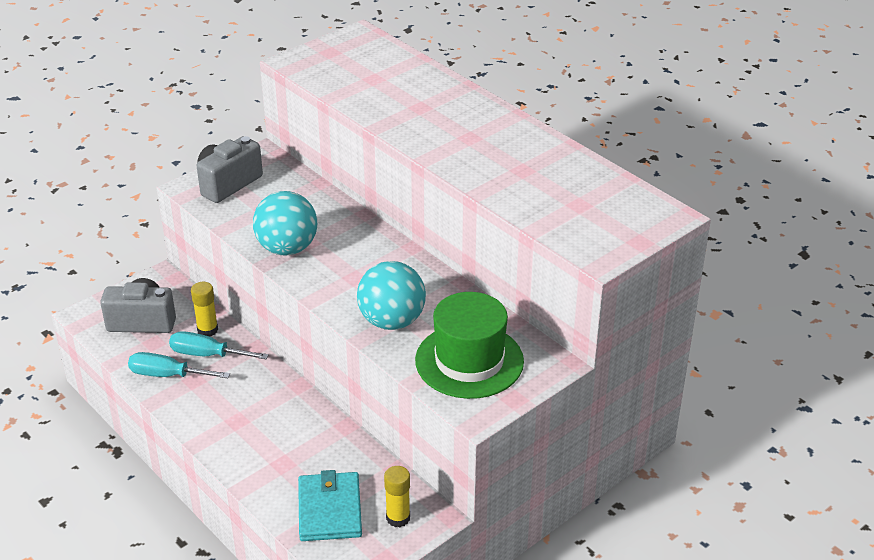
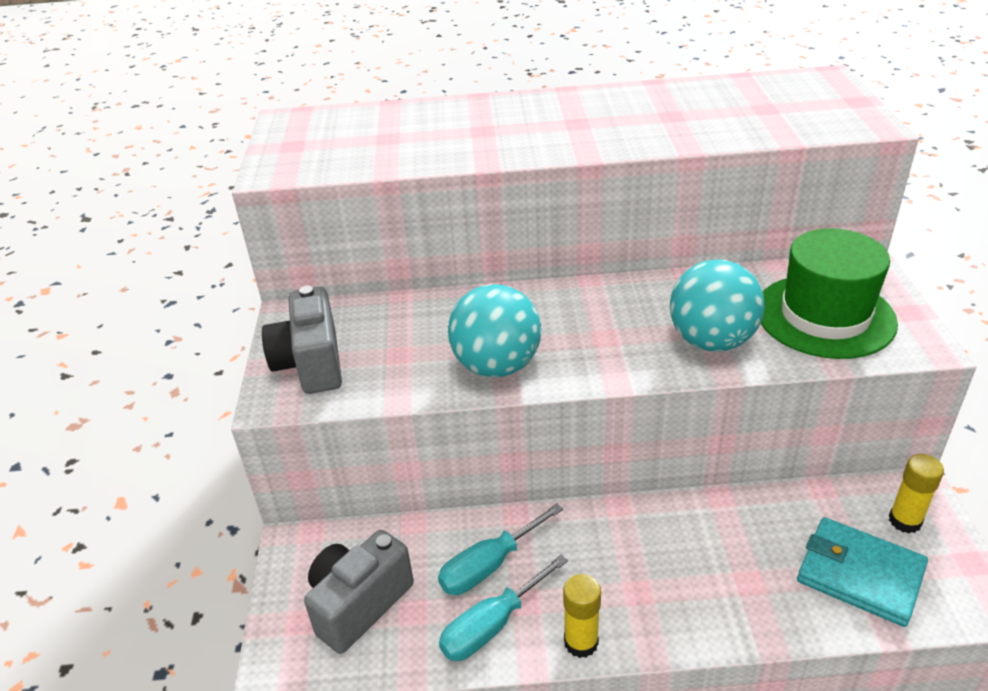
camera: 50 degrees left, 0 degrees up
(207, 330) = (442, 544): yellow glue stick -> yellow glue stick (581, 642)

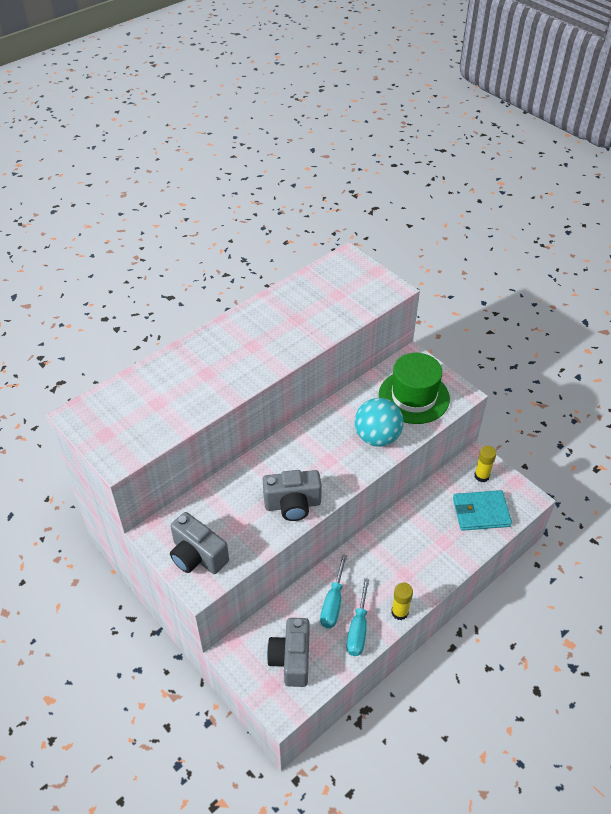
camera: 40 degrees left, 10 degrees up
(496, 366) = (293, 505): turquoise ball -> grey camera

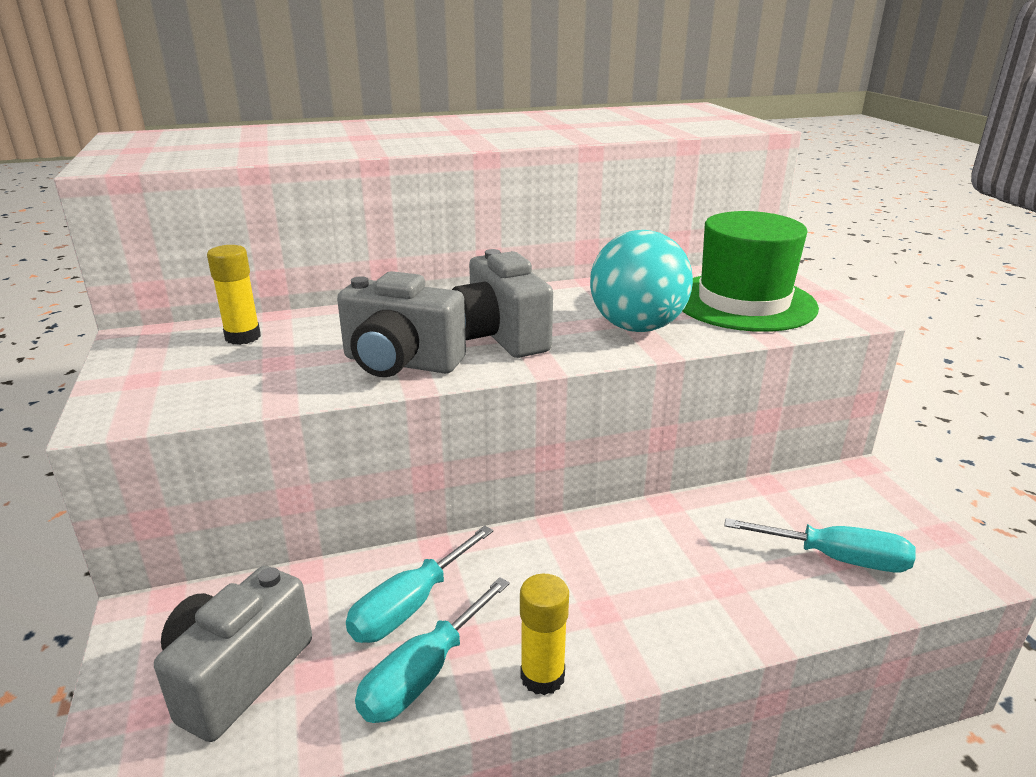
camera: 25 degrees right, 20 degrees down
(197, 556) = (162, 378): grey camera -> grey camera (500, 336)
(481, 476) = (861, 504): yellow glue stick -> yellow glue stick (243, 337)
(481, 512) = (837, 559): turquoise wallet -> turquoise screwdriver

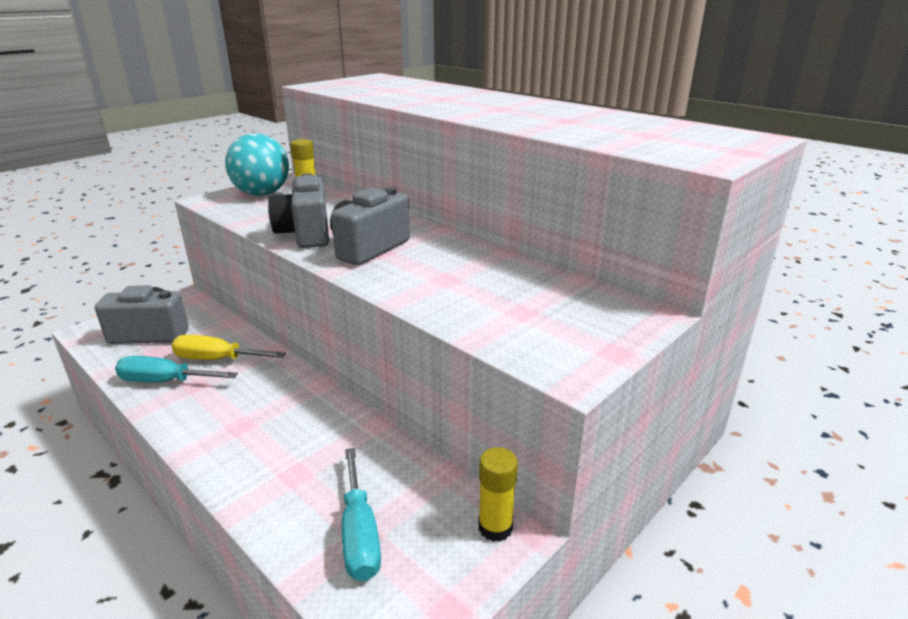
camera: 60 degrees right, 0 degrees up
(410, 606) = (217, 359): turquoise screwdriver -> yellow screwdriver
(542, 676) = (173, 420): yellow glue stick -> yellow glue stick (495, 527)
(637, 327) = (431, 285): turquoise ball -> turquoise ball (262, 194)
(743, 302) = (539, 316): green hat -> none

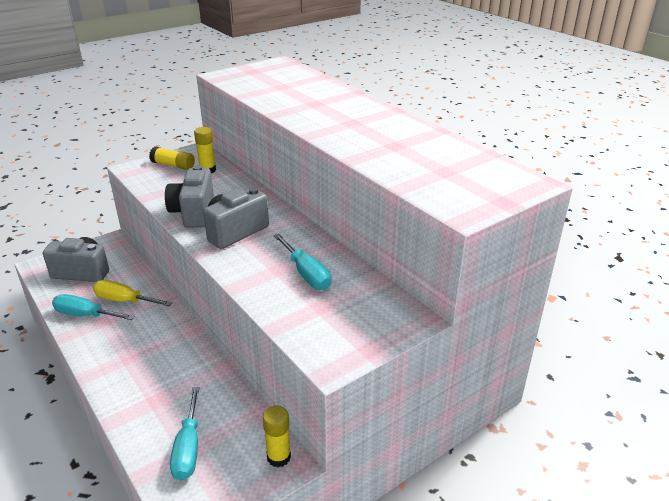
camera: 10 degrees right, 5 degrees up
(262, 194) = (173, 165): turquoise ball -> yellow glue stick
(482, 281) = (306, 274): none -> turquoise screwdriver

